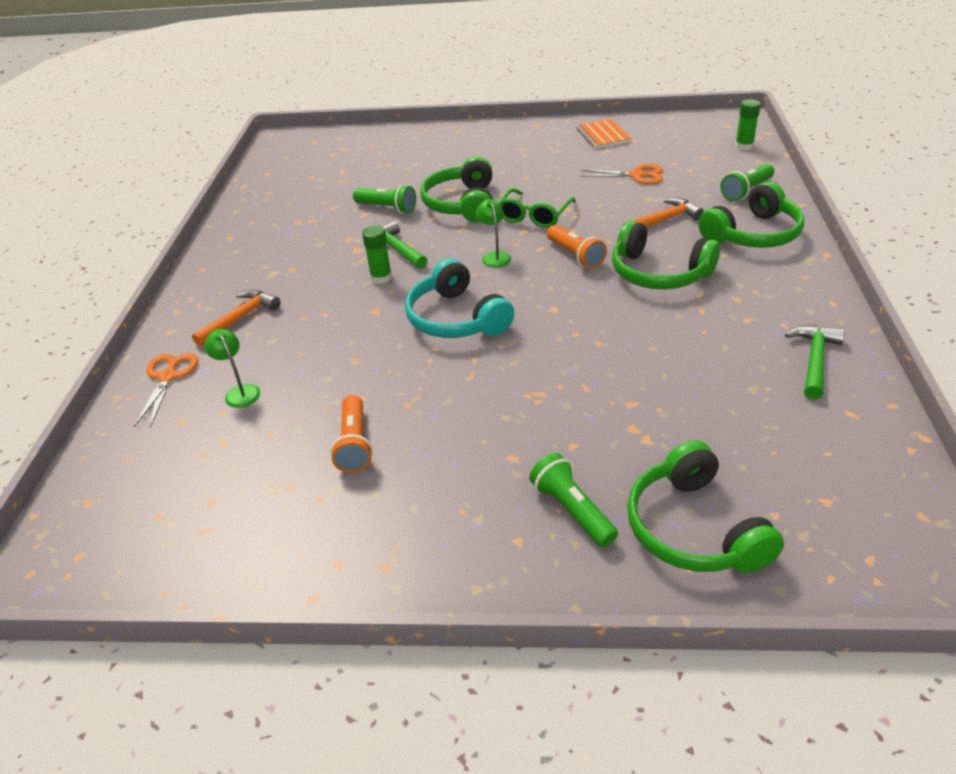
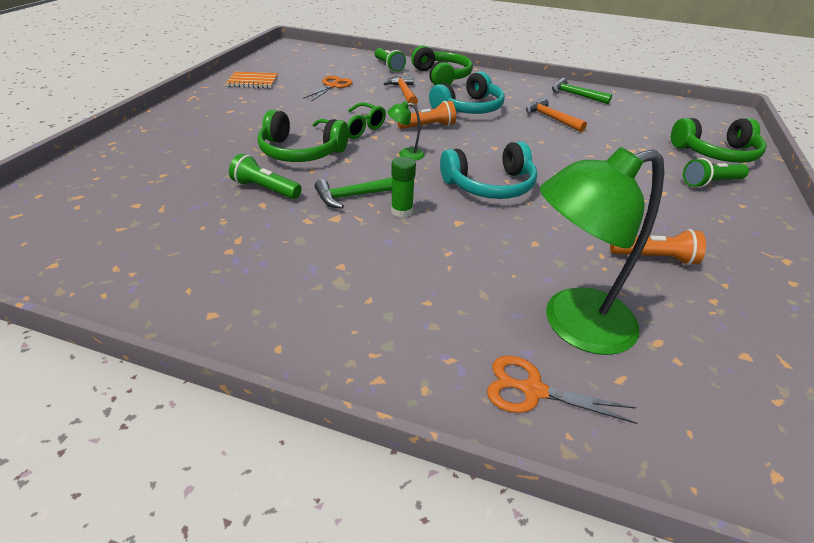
camera: 80 degrees left, 0 degrees up
(240, 319) = (428, 316): orange hammer -> orange hammer (551, 118)
(240, 392) = (572, 324): green lamp -> green lamp, size x2.34
(387, 208) = (265, 189): green flashlight -> green flashlight turned 105 degrees counterclockwise
(658, 273) = (468, 108): green headphones -> turquoise headphones
(744, 146) = (330, 53): green glue stick -> none

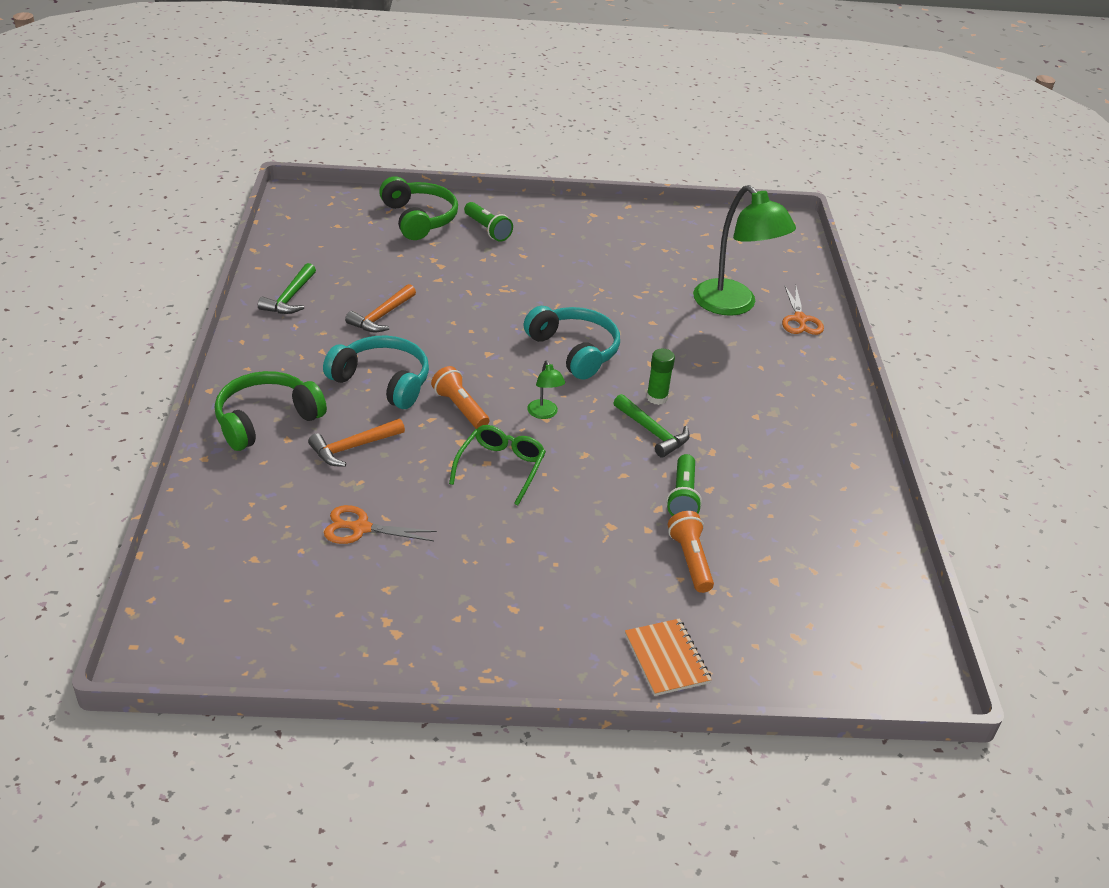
camera: 110 degrees left, 0 degrees up
(253, 81) = (385, 630): orange notebook -> orange notebook (666, 658)
(301, 152) = (589, 496): green headphones -> none
(389, 66) = (236, 486): green flashlight -> none
(654, 258) = (631, 268): orange flashlight -> orange flashlight (690, 560)

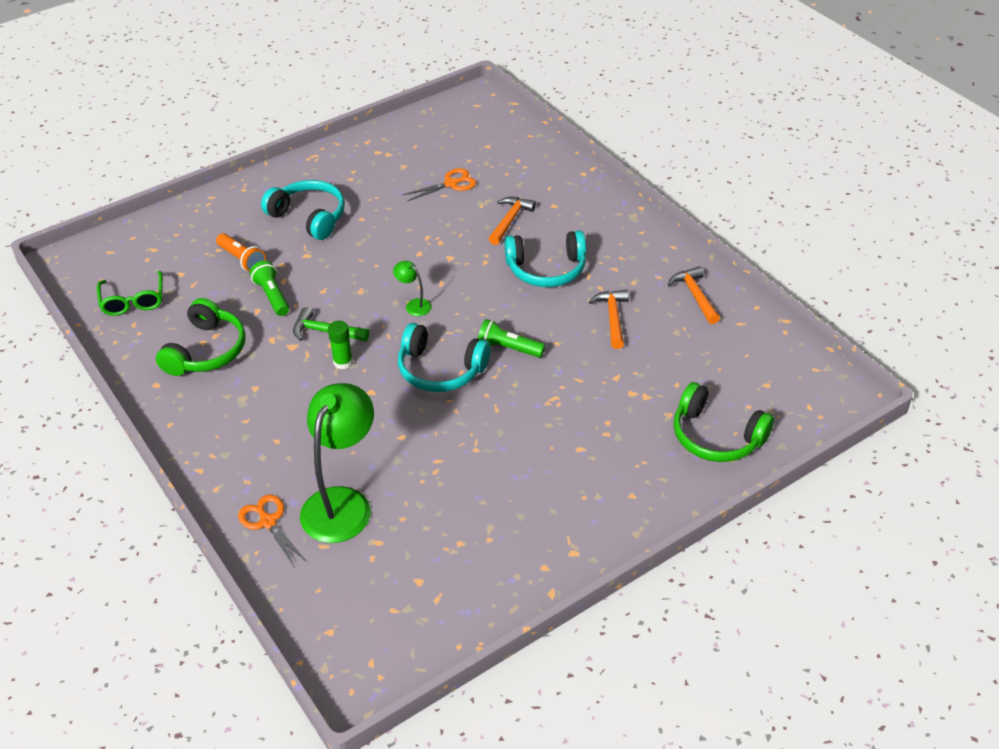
camera: 150 degrees right, 5 degrees up
(266, 420) = (581, 209): green headphones -> green headphones (206, 351)
(290, 297) = (695, 295): green hammer -> orange hammer
(460, 408) = (474, 279): orange flashlight -> none
(487, 230) = (644, 461): green flashlight -> green flashlight (508, 348)
(501, 467) = (407, 254): green glasses -> green glasses (133, 301)
(570, 576) = (309, 217): none -> turquoise headphones
(666, 658) = (224, 205): orange notebook -> none
(733, 305) = (342, 503): green lamp -> green lamp turned 90 degrees clockwise

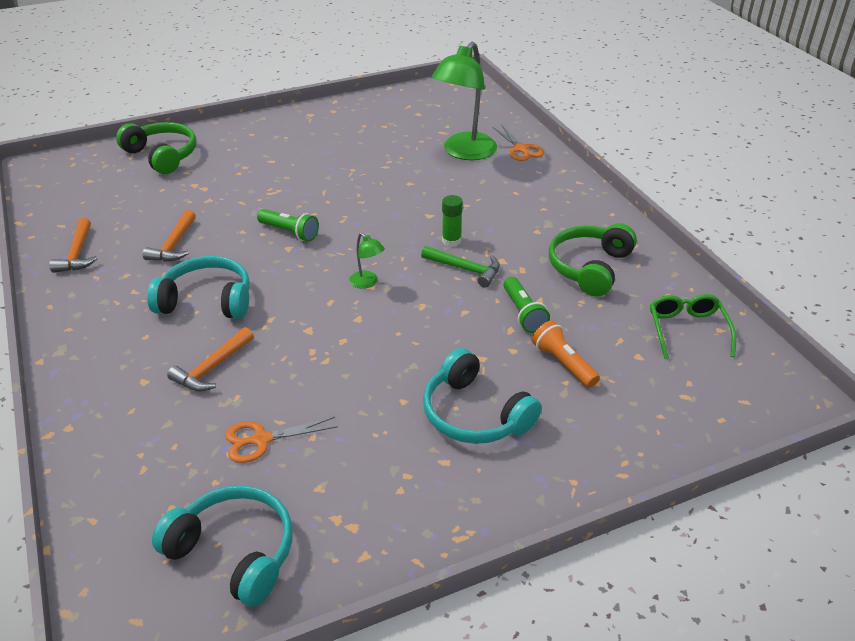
camera: 170 degrees left, 5 degrees down
(440, 370) = (360, 224): turquoise headphones -> turquoise headphones (234, 552)

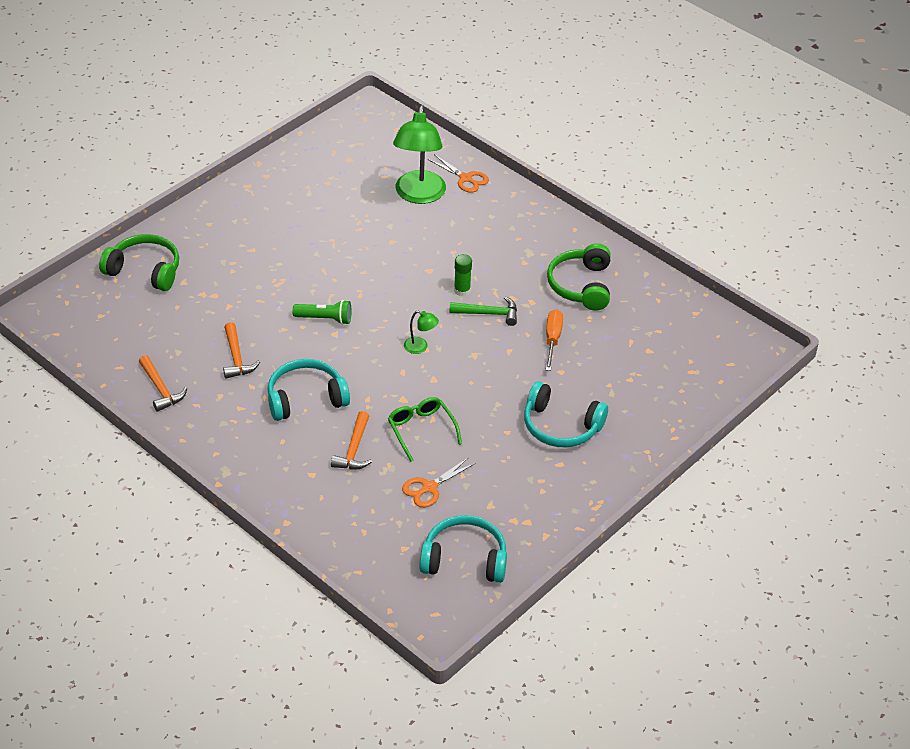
camera: 25 degrees left, 5 degrees up
(523, 313) = (552, 339): green flashlight -> orange screwdriver
(563, 363) = (600, 371): orange flashlight -> none
(687, 330) = (673, 320): green glasses -> green glasses (421, 430)

